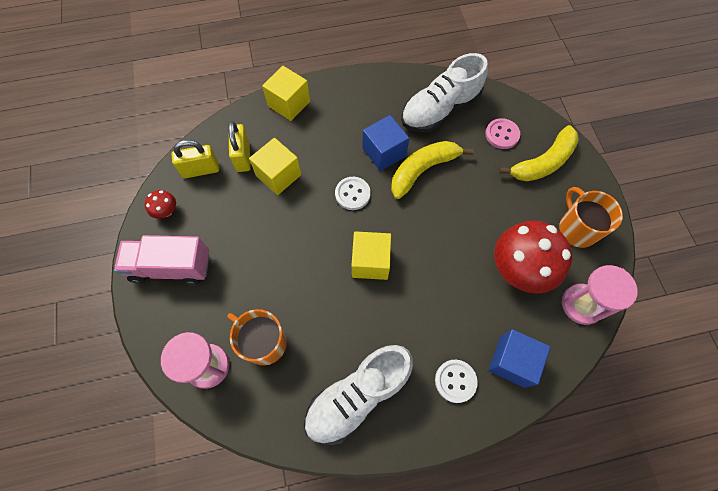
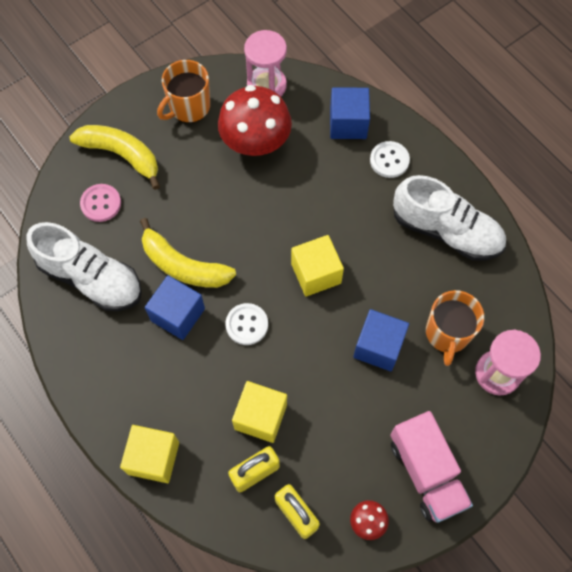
camera: 115 degrees left, 0 degrees up
(284, 280) = (378, 346): none -> blue cube

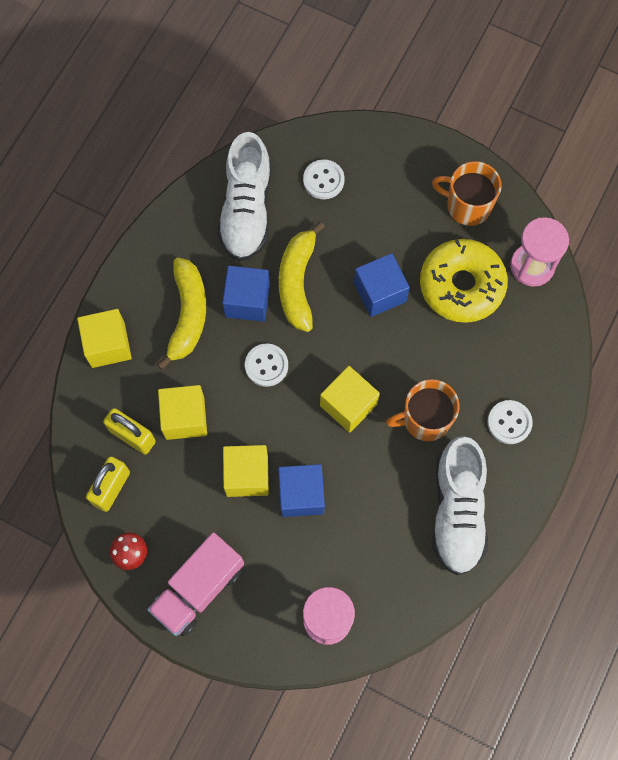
camera: 65 degrees right, 5 degrees up
(101, 203) = (323, 180): pink button -> white button
(122, 155) = (383, 172): yellow banana -> yellow banana (188, 315)
(255, 142) = (461, 285): red mushroom -> yellow donut
(340, 385) = (247, 475): none -> yellow cube
(348, 123) = (530, 364): blue cube -> blue cube (380, 292)
(447, 333) = (346, 555): orange mug -> orange mug (425, 419)

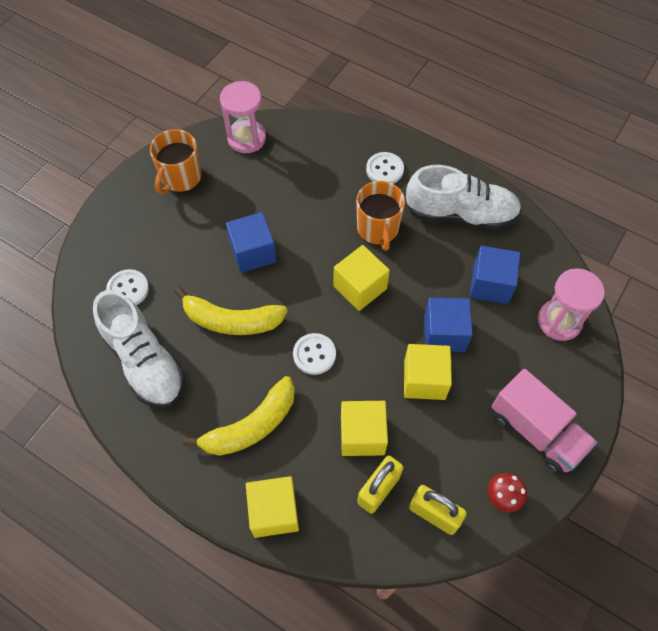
camera: 85 degrees left, 10 degrees down
(188, 315) = (251, 426): yellow banana -> yellow banana turned 135 degrees clockwise
(246, 210) = (145, 361): white shoe -> white shoe turned 45 degrees clockwise
(247, 301) = (244, 367): blue cube -> blue cube (490, 284)
(461, 285) = (256, 190): yellow donut -> none

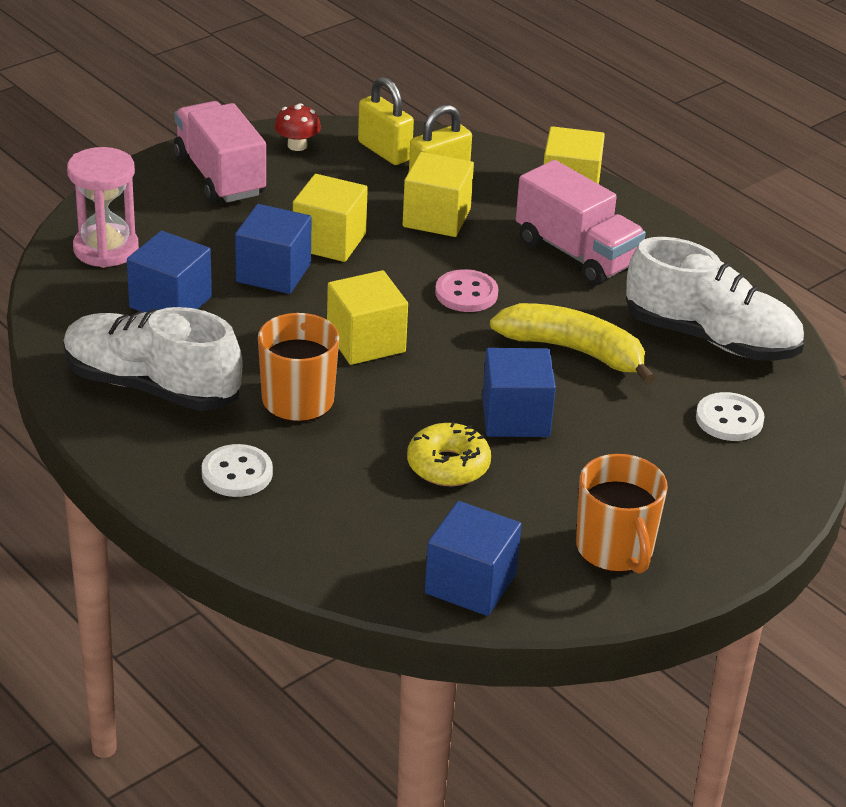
camera: 165 degrees left, 25 degrees down
(145, 361) = (711, 339): white shoe -> white shoe turned 135 degrees clockwise
(180, 177) = (615, 549): orange mug -> orange mug turned 120 degrees clockwise
(246, 138) = (470, 584): pink hourglass -> blue cube
(251, 426) = (576, 254): yellow banana -> pink truck
(280, 206) = (448, 465): none -> yellow donut
(314, 354) = (466, 293): white button -> pink button

